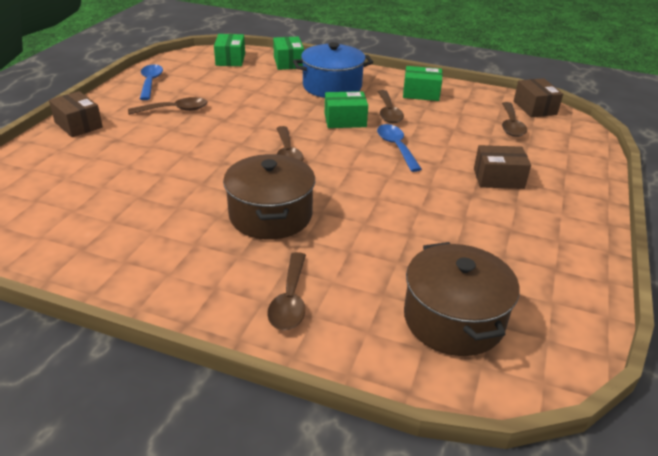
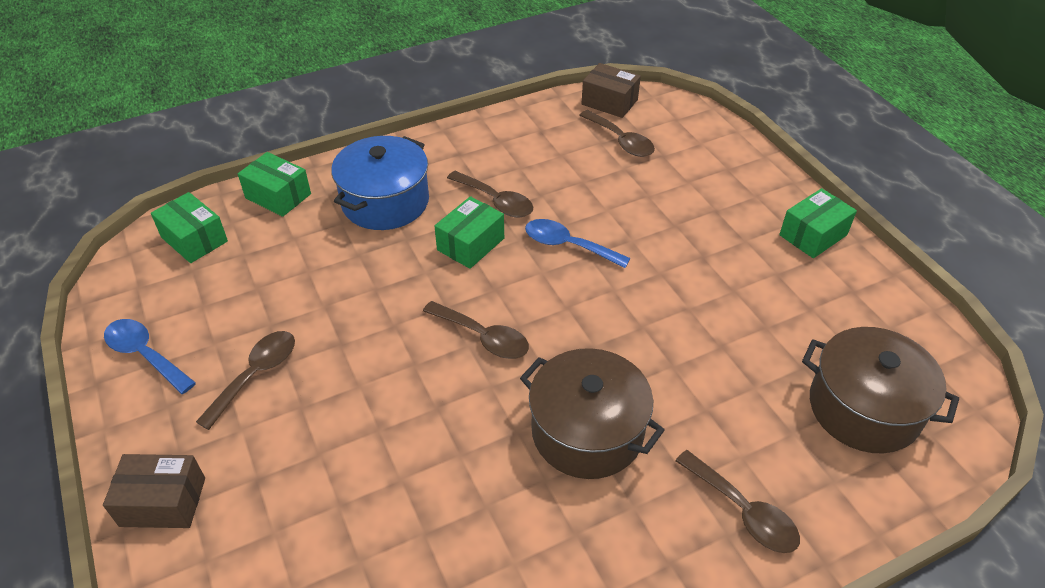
camera: 45 degrees left, 10 degrees up
(421, 93) = (488, 150): green box -> green box (813, 235)
(498, 178) = (696, 219): brown box -> none

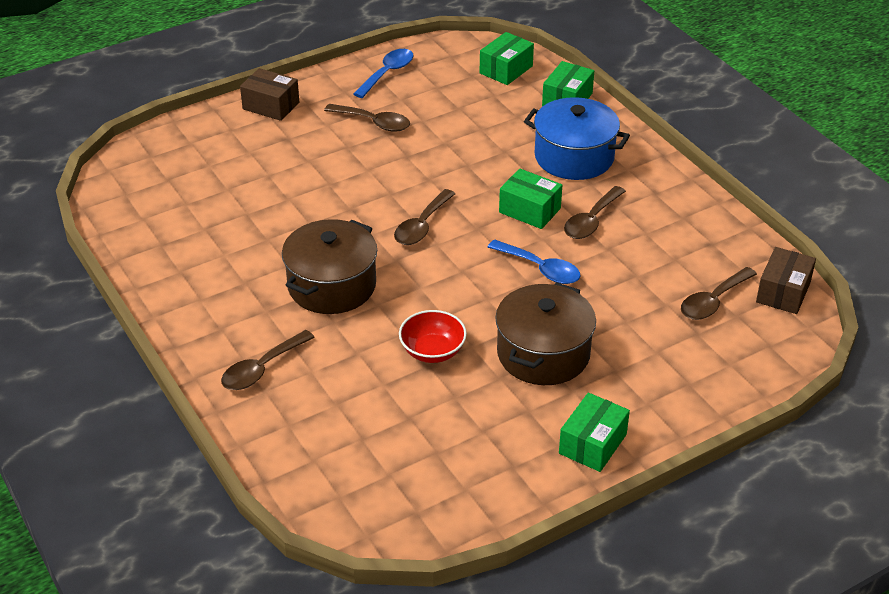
camera: 85 degrees right, 5 degrees down
(163, 502) = (271, 106): brown box -> brown box turned 60 degrees counterclockwise
(568, 245) = (540, 269): blue spoon -> blue spoon turned 105 degrees clockwise
(699, 341) = (432, 351): none -> red bowl
(813, 235) = (592, 444): green box -> green box turned 75 degrees clockwise
(864, 408) = (364, 454): brown pot -> brown pot (543, 353)

